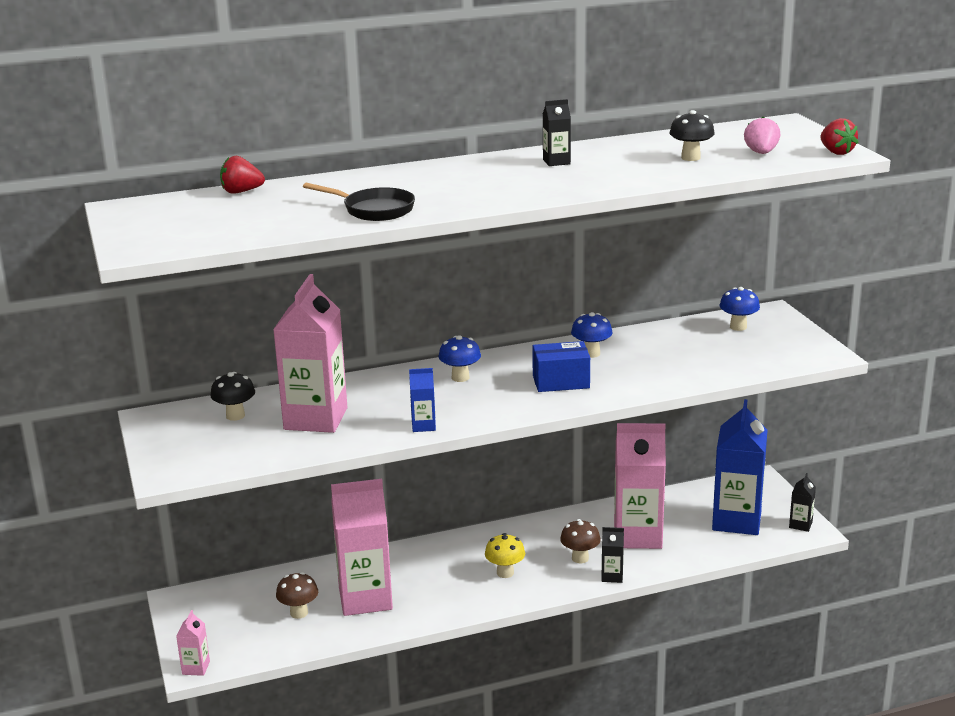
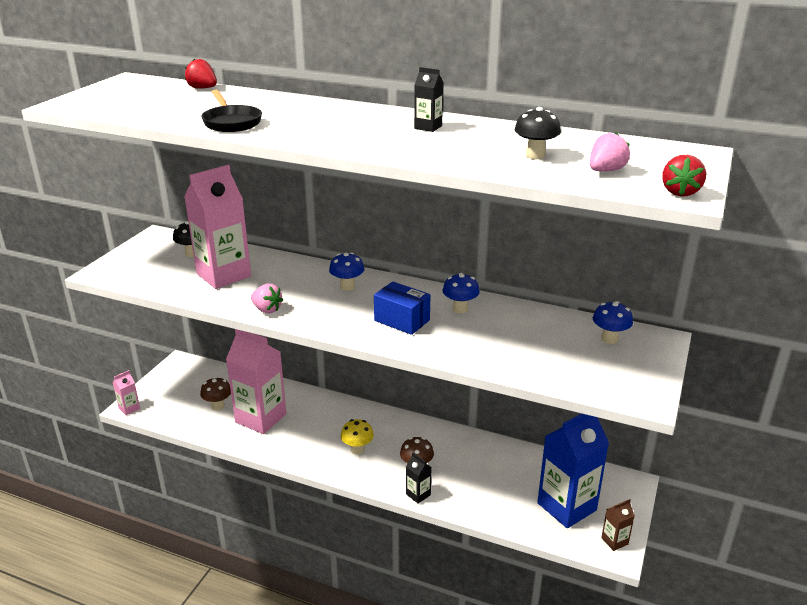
camera: 40 degrees right, 5 degrees up
(423, 426) = (267, 309): blue carton -> pink strawberry
(637, 536) = (477, 475): pink carton -> none
(800, 525) = (614, 541): black carton -> brown carton

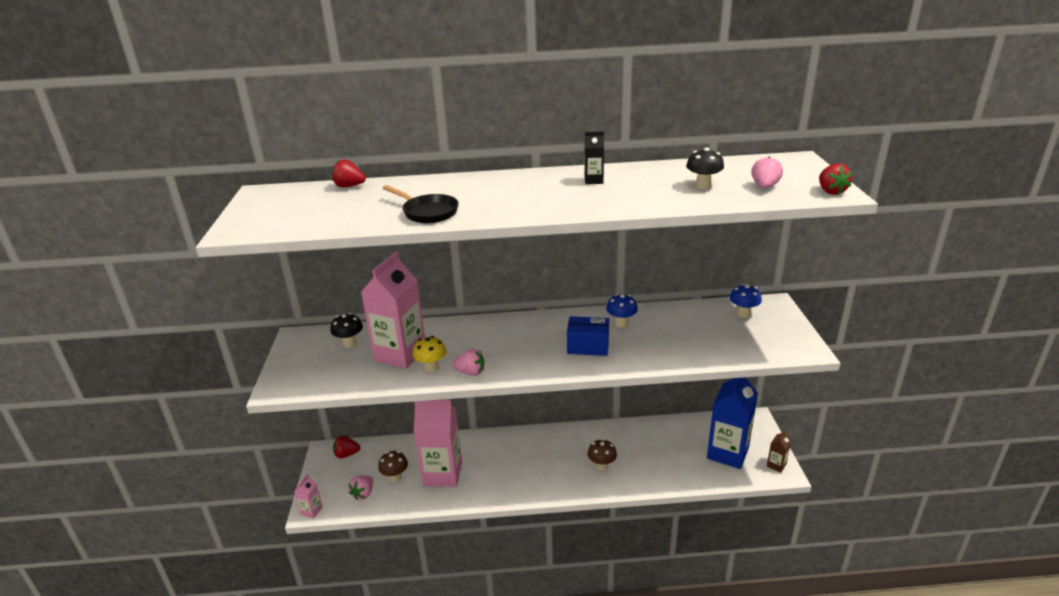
camera: 25 degrees left, 0 degrees up
(181, 410) = (363, 494): none -> pink strawberry
(194, 371) = (346, 454): none -> red strawberry
(347, 287) = (517, 332): blue mushroom -> none
(357, 449) = (545, 469): yellow mushroom -> yellow mushroom (431, 368)
(418, 494) = (619, 486): black carton -> none

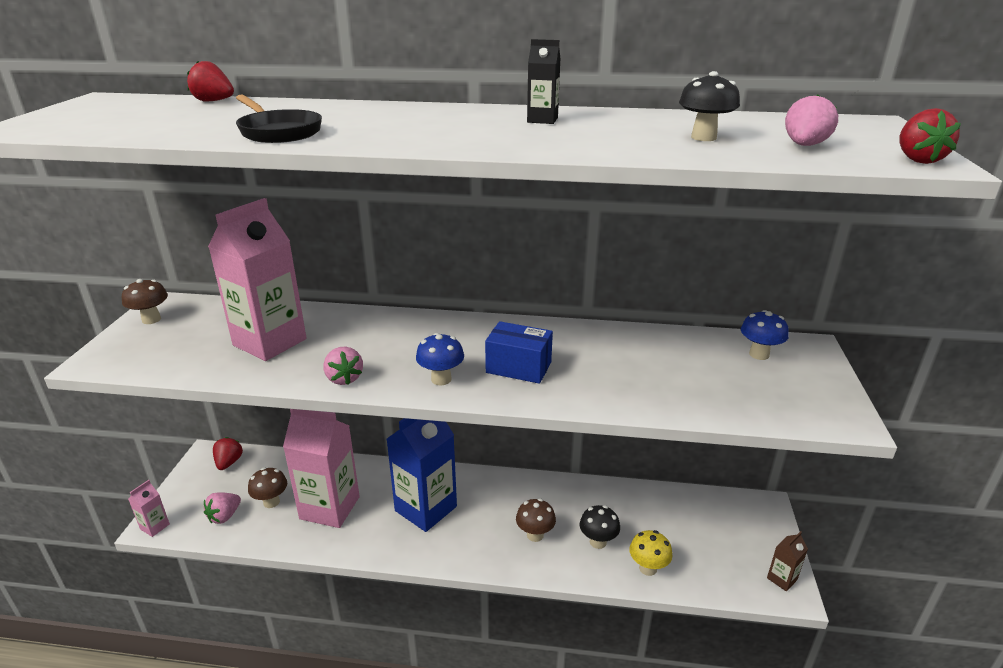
camera: 10 degrees right, 0 degrees up
(297, 350) = (151, 319): none -> brown mushroom
(346, 454) = (229, 462): red strawberry -> red strawberry turned 90 degrees clockwise
(349, 343) = (218, 320): black mushroom -> black mushroom (598, 542)
(431, 368) = (297, 365): yellow mushroom -> yellow mushroom (648, 568)
(470, 372) = (344, 378): pink strawberry -> pink strawberry turned 45 degrees clockwise
(621, 323) = (578, 344): blue mushroom -> blue mushroom (441, 379)
(727, 453) = (714, 548): blue carton -> blue carton (426, 508)

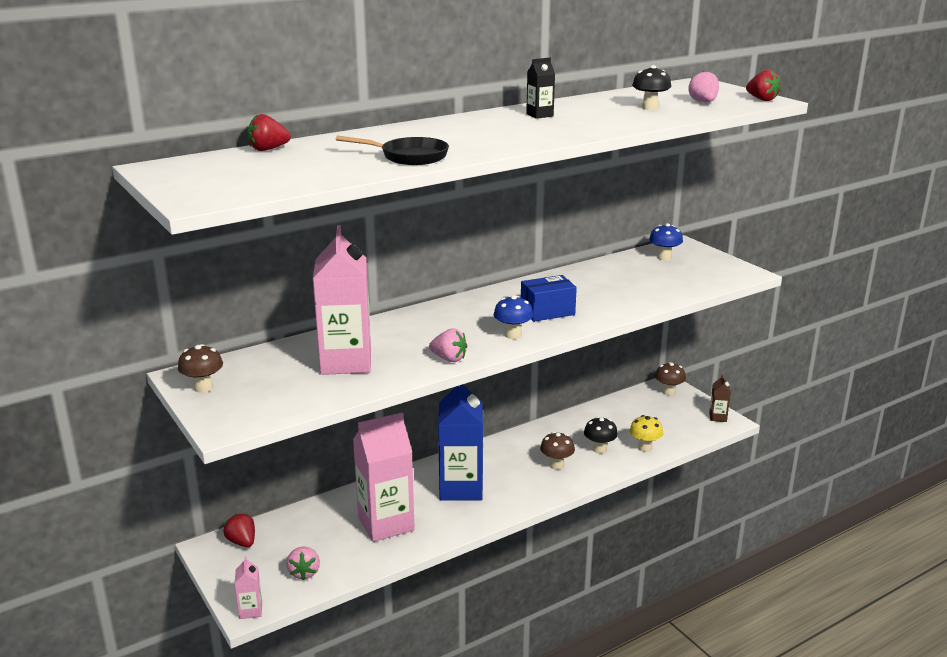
camera: 40 degrees left, 5 degrees down
(271, 502) = (330, 545): brown mushroom -> brown mushroom (668, 392)

